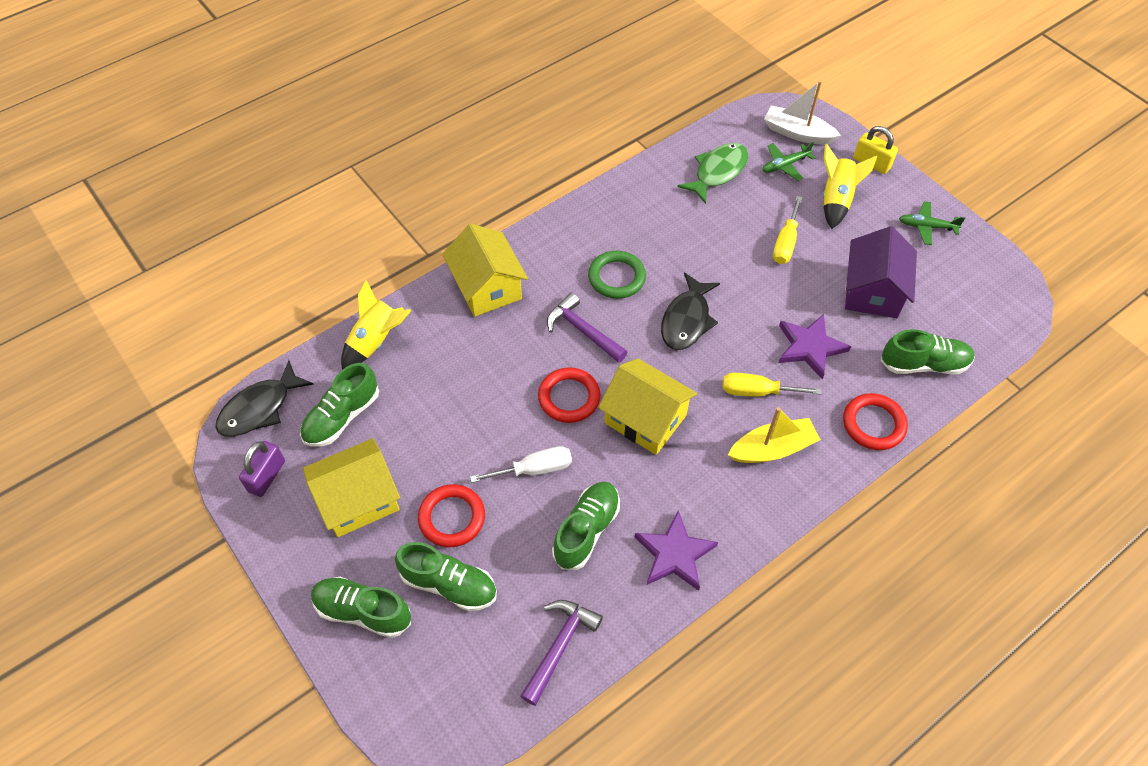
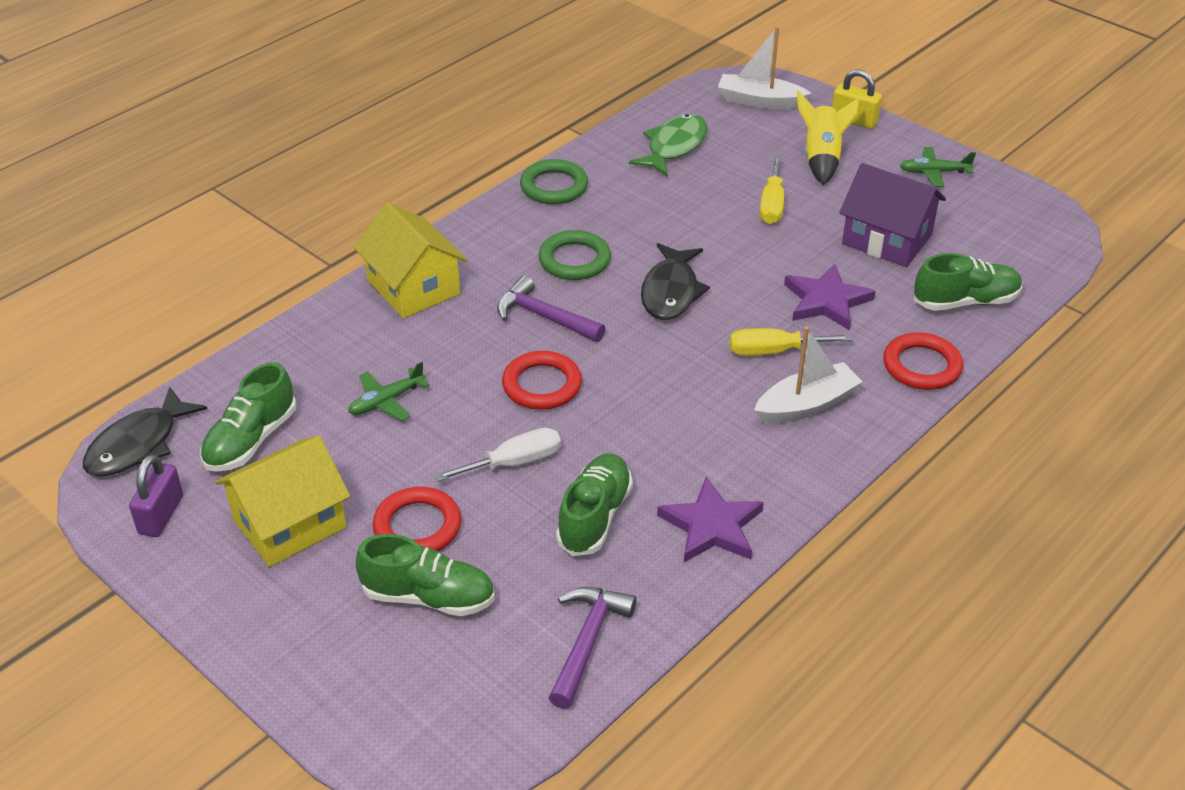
camera: 10 degrees left, 15 degrees down
(363, 611) = (319, 641): green shoe -> none
(376, 341) = (281, 357): yellow rocket -> none
(614, 201) = (554, 186): none -> green ring
(645, 419) = (642, 395): yellow house -> none
(772, 449) = (806, 405): yellow boat -> white boat
(785, 165) = (752, 132): green plane -> green plane (386, 401)
(872, 291) = (887, 239): purple house -> purple house turned 60 degrees counterclockwise

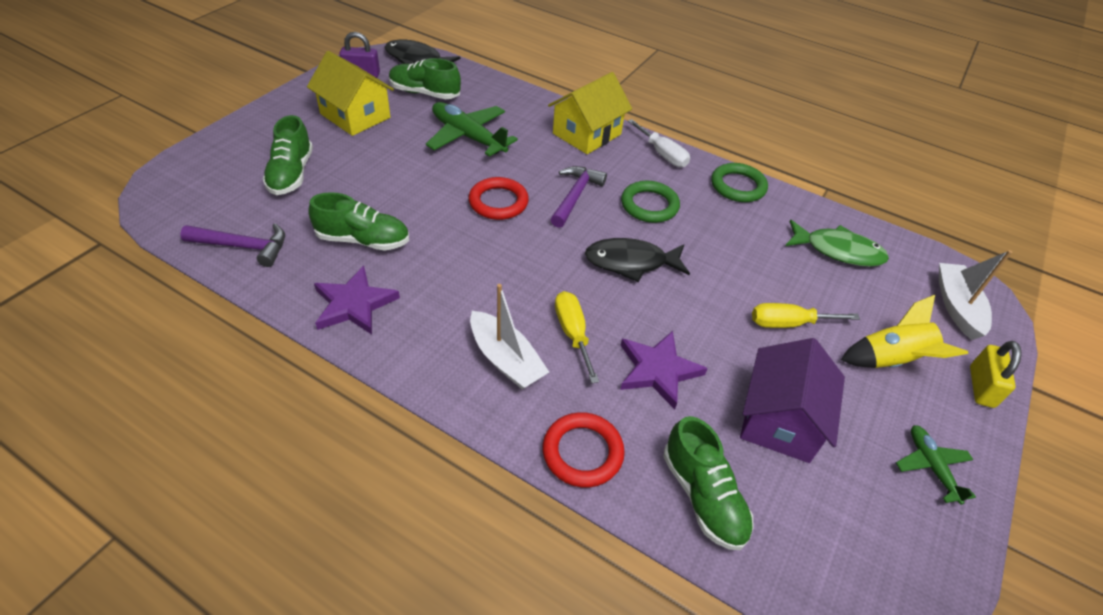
camera: 75 degrees right, 5 degrees up
(386, 401) = (468, 137): green plane -> green plane, size x1.77
(417, 526) = (353, 162): red ring -> none
(514, 463) = (415, 197): white screwdriver -> white screwdriver (662, 154)

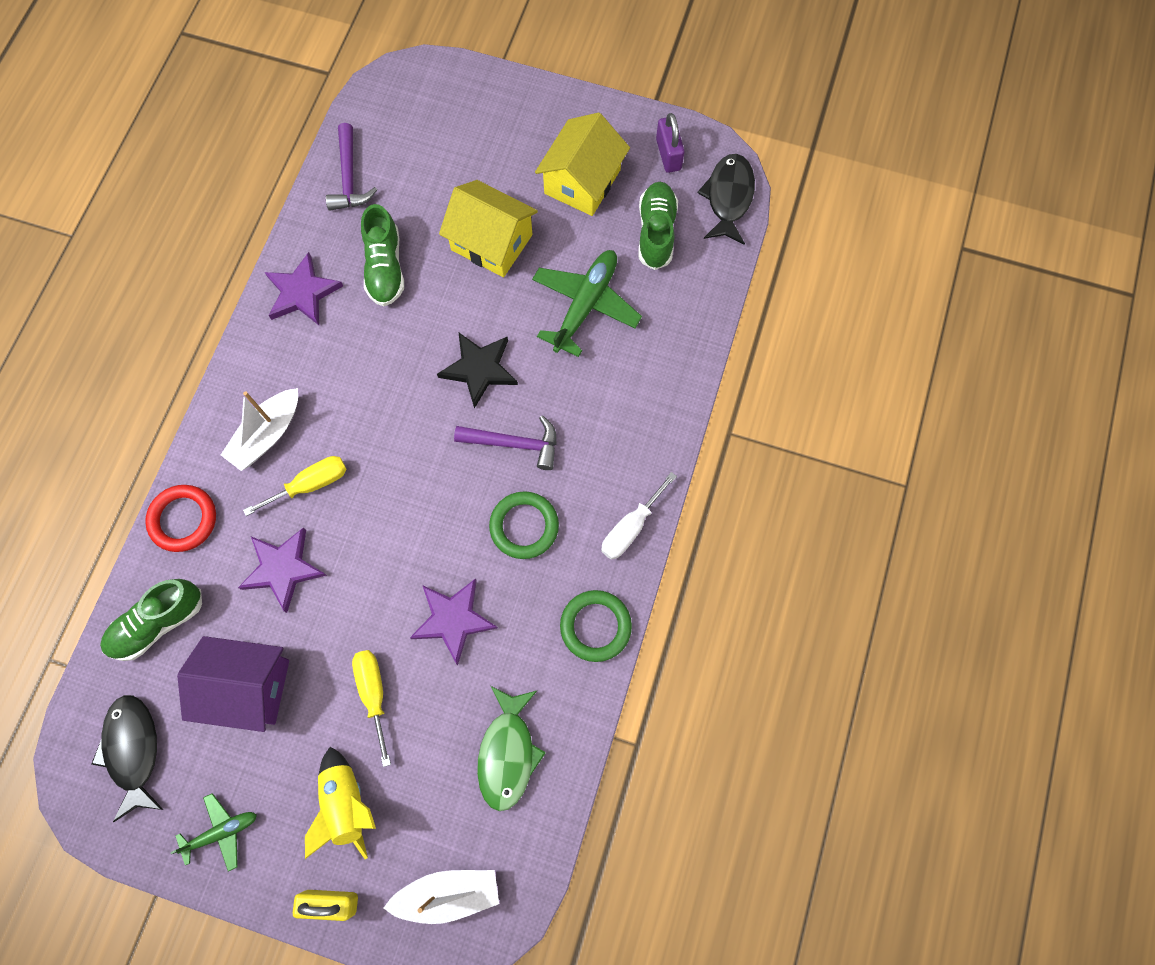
camera: 80 degrees right, 25 degrees up
(291, 174) = (461, 168): green shoe -> none
(498, 202) = (479, 369): red ring -> black star
(587, 134) = (641, 431): yellow house -> yellow house (491, 242)
(631, 262) = (422, 521): black fish -> black fish (133, 750)
(724, 260) = (453, 619): none -> purple star

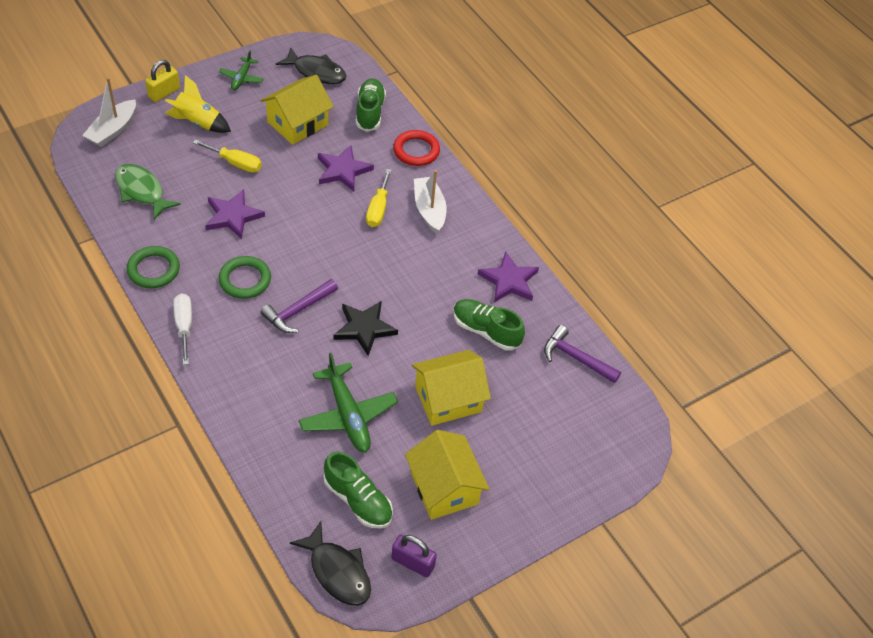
camera: 125 degrees right, 20 degrees down
(247, 687) = (297, 123): purple house -> yellow house

